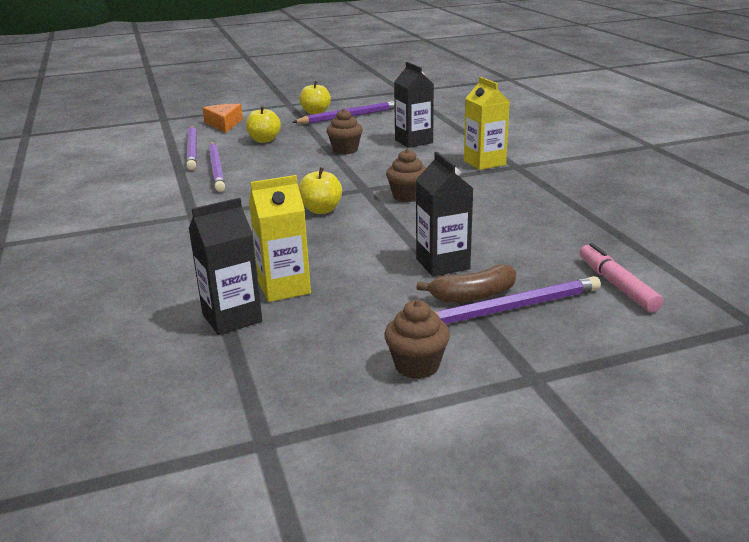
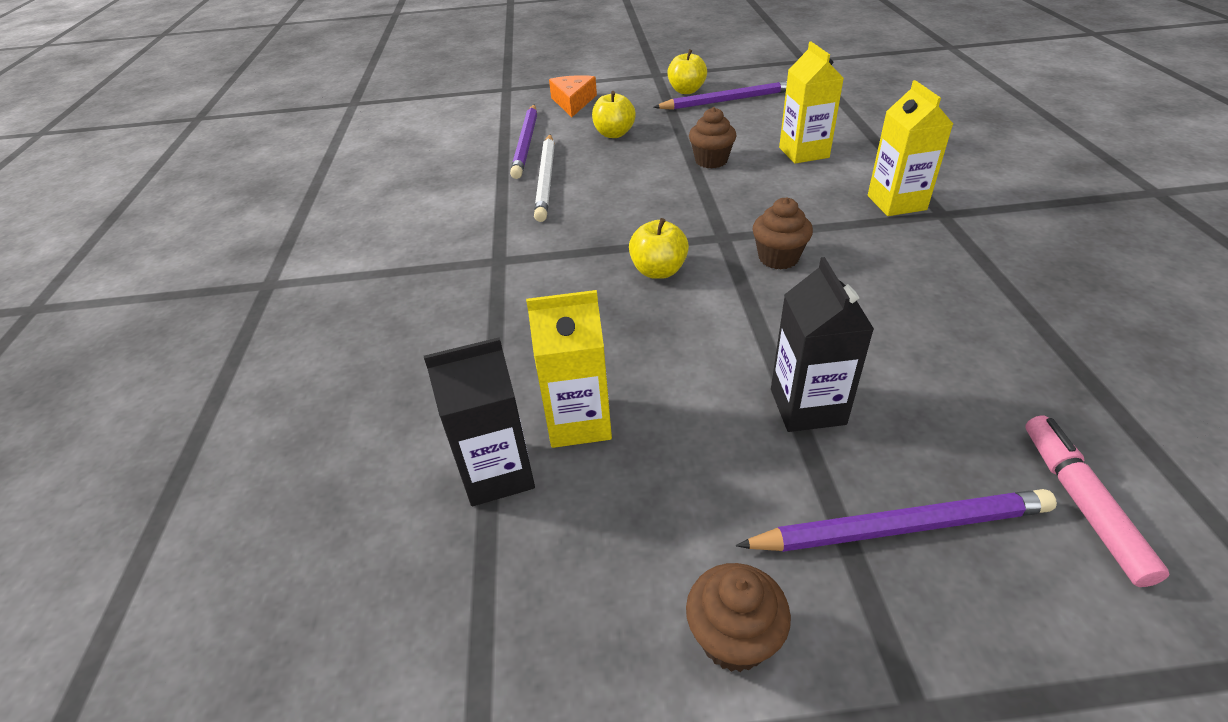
camera: 15 degrees right, 15 degrees up
(217, 169) = (546, 179): purple pencil -> white pencil
(413, 141) = (803, 152): black carton -> yellow carton
(473, 296) = (843, 487): brown banana -> none

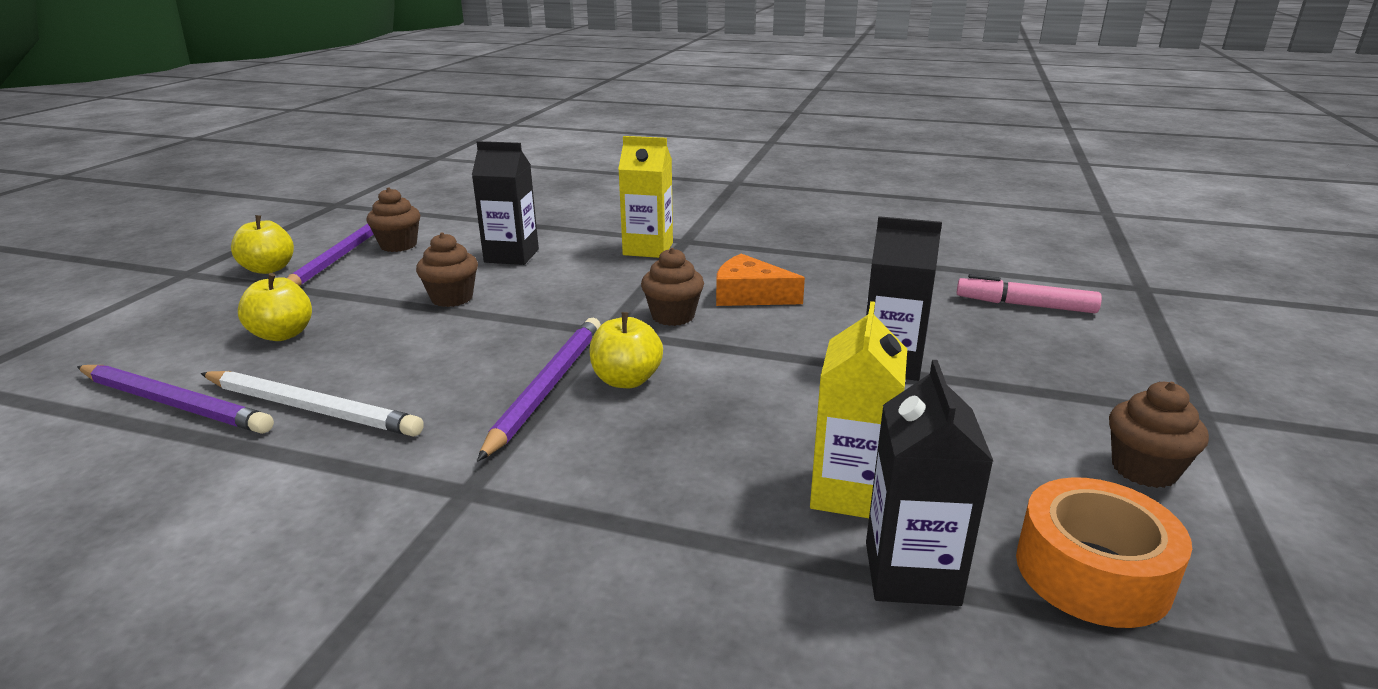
camera: 70 degrees left, 15 degrees down
(541, 590) = (1092, 572): none -> orange tape
(573, 102) = (129, 341): orange cheese -> orange cheese (749, 295)
(768, 109) = (398, 245): none -> brown cupcake
(803, 152) = (511, 256): yellow carton -> black carton
(899, 526) = (1035, 368): purple pencil -> purple pencil (546, 387)

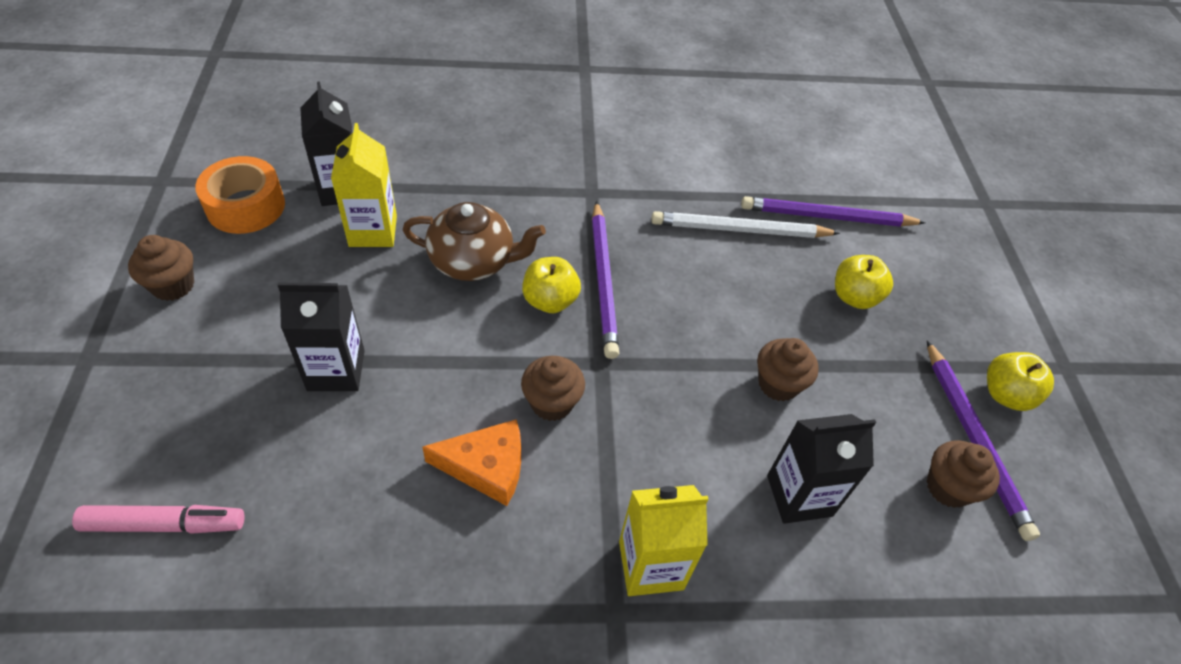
camera: 155 degrees right, 25 degrees up
(705, 431) = (473, 261): none -> brown teapot

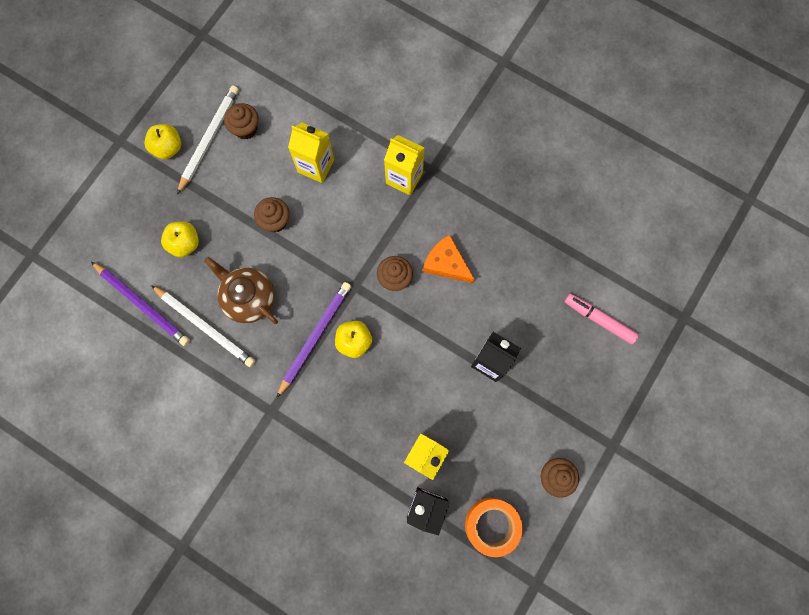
camera: 140 degrees left, 25 degrees up
(473, 261) = (379, 396): brown teapot -> brown teapot (249, 298)
(799, 495) = (316, 166): black carton -> yellow carton
(974, 439) = (209, 139): purple pencil -> white pencil

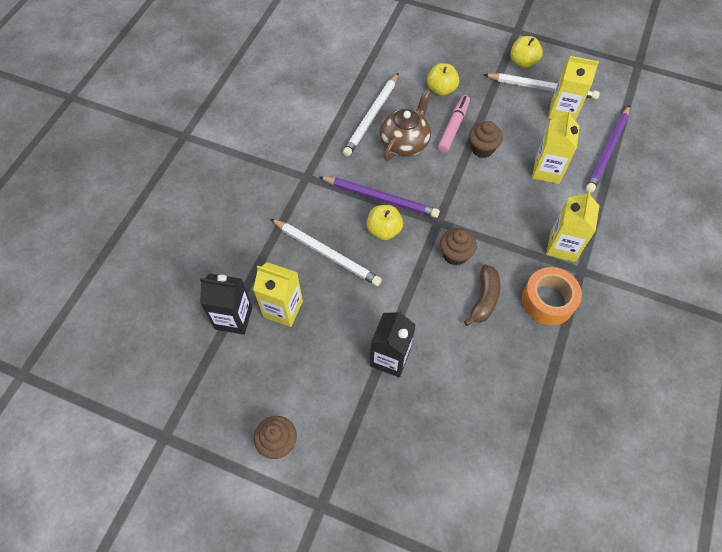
camera: 80 degrees right, 15 degrees down
(142, 304) = (381, 72): purple pencil -> purple pencil (608, 151)
(245, 128) = (562, 111): brown cupcake -> yellow carton
(370, 403) = (326, 253): none -> white pencil
(446, 263) = (484, 299): orange cheese -> brown banana
(491, 525) = (221, 383): orange tape -> orange tape (548, 301)
(599, 320) = (464, 471): pink marker -> pink marker (453, 127)

